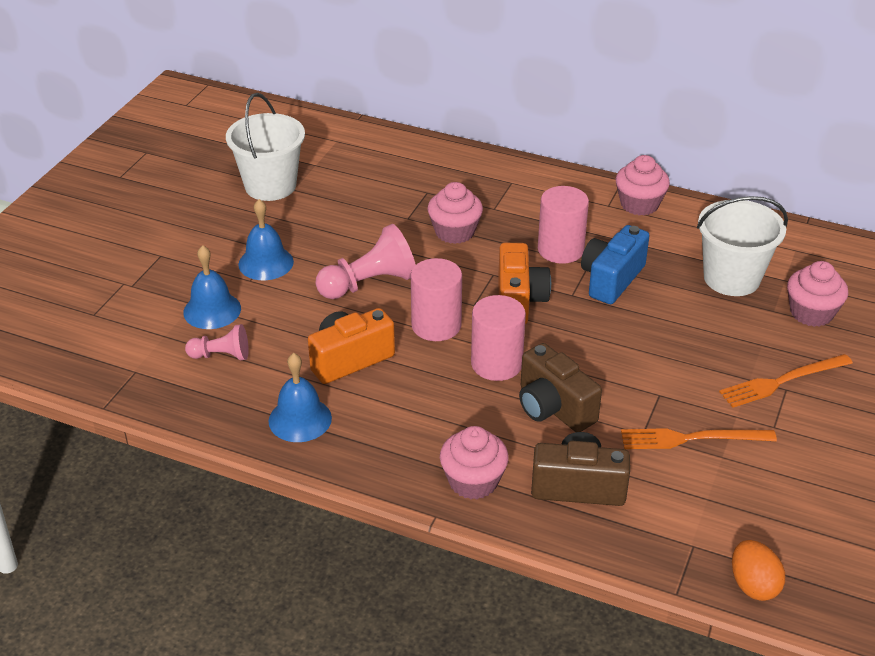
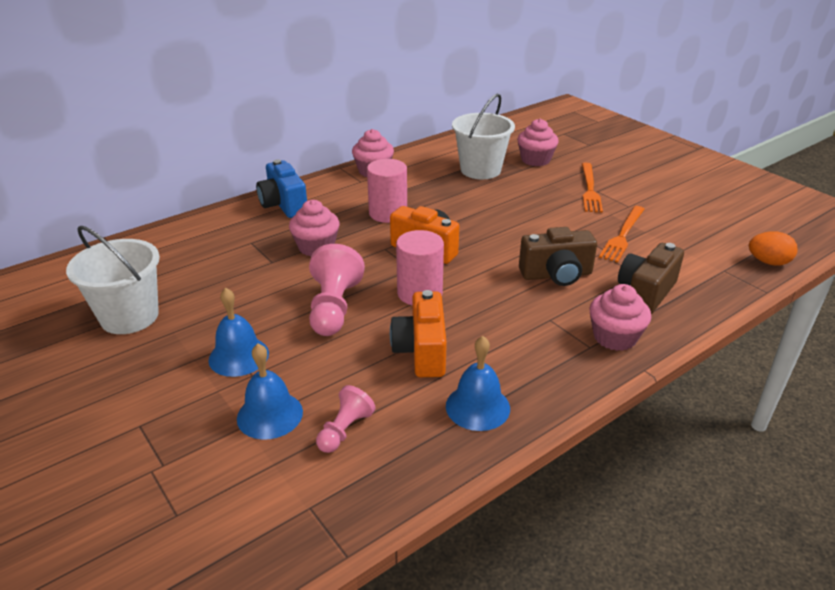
camera: 60 degrees left, 5 degrees down
(496, 364) = (489, 281): pink cylinder -> none
(611, 279) = (440, 207): blue camera -> blue camera (283, 205)

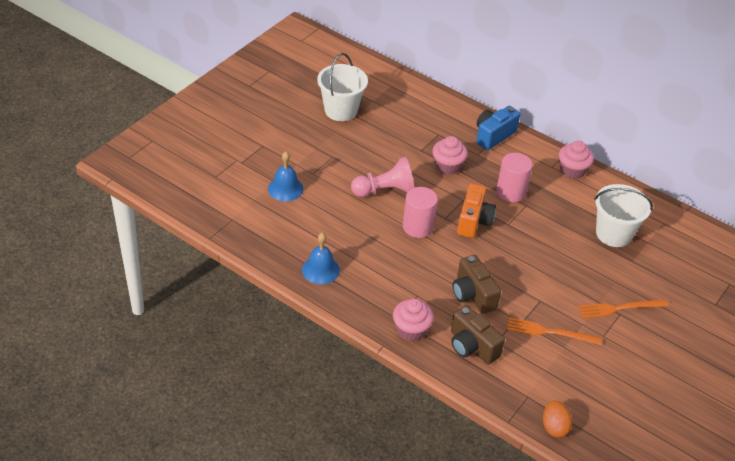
camera: 70 degrees right, 10 degrees up
(238, 356) = (325, 163): blue bell -> none
(345, 430) = (284, 219): pink pawn -> none
(421, 351) = (359, 238): orange camera -> none
(535, 160) = (656, 268): pink cupcake -> none
(645, 293) = (472, 346): brown camera -> brown camera turned 150 degrees counterclockwise

